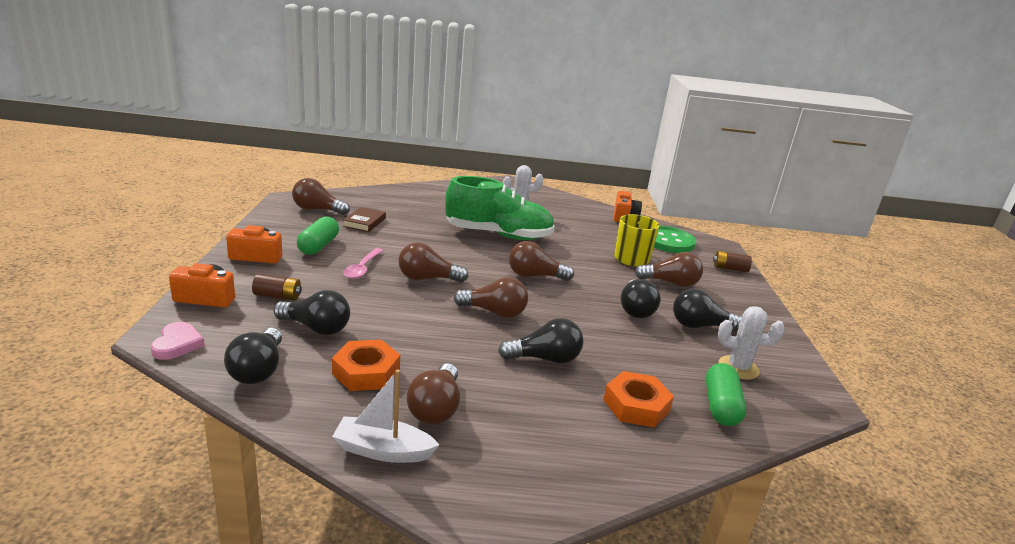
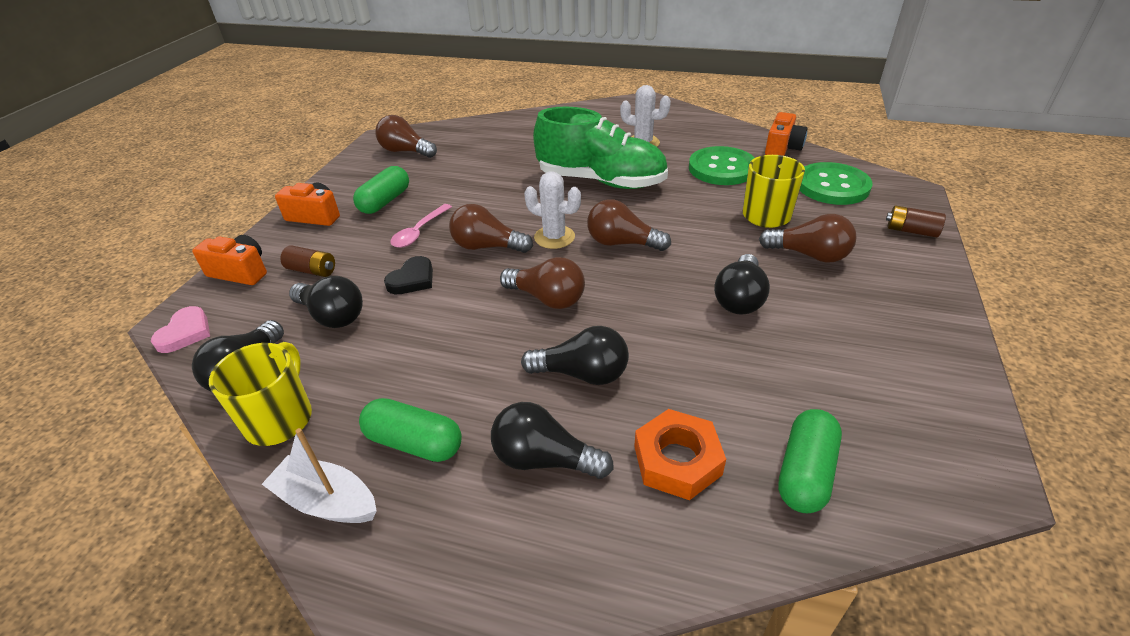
camera: 20 degrees right, 15 degrees up
(309, 400) = (280, 418): none -> yellow mug
(364, 222) = (449, 167): brown book -> none
(366, 372) = (359, 382): orange nut -> none
(374, 301) = (412, 279): none -> black heart
(435, 408) = (414, 442): brown light bulb -> green capsule
(586, 228) = (722, 168): none -> green button
(699, 326) = (825, 329): black light bulb -> black light bulb (544, 459)
(738, 368) = (859, 405): white cactus -> white cactus (554, 237)

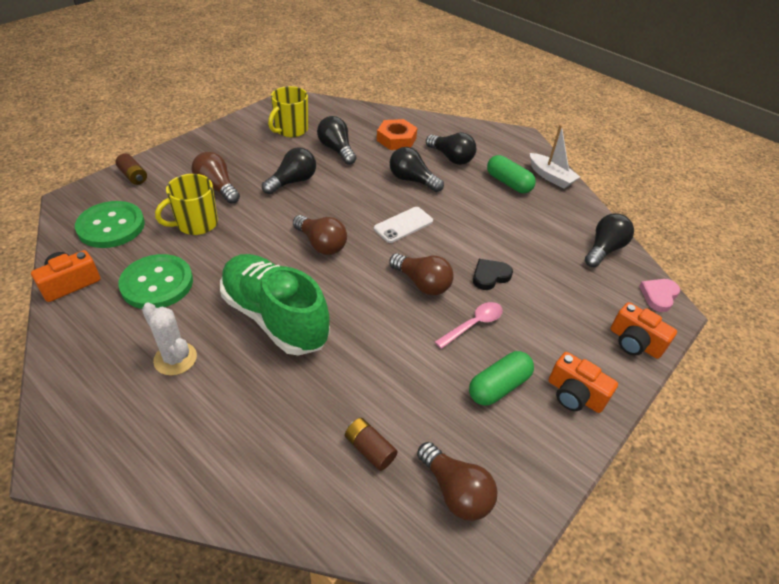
camera: 160 degrees left, 5 degrees up
(280, 418) = (578, 217): yellow mug -> yellow mug (290, 130)
(312, 270) = (570, 318): brown battery -> brown battery (369, 449)
(332, 316) = (551, 268): black light bulb -> black light bulb (336, 149)
(547, 298) = (403, 225): brown light bulb -> white phone
(554, 237) = (365, 270): white cactus -> none
(805, 472) = (351, 120): green capsule -> none

